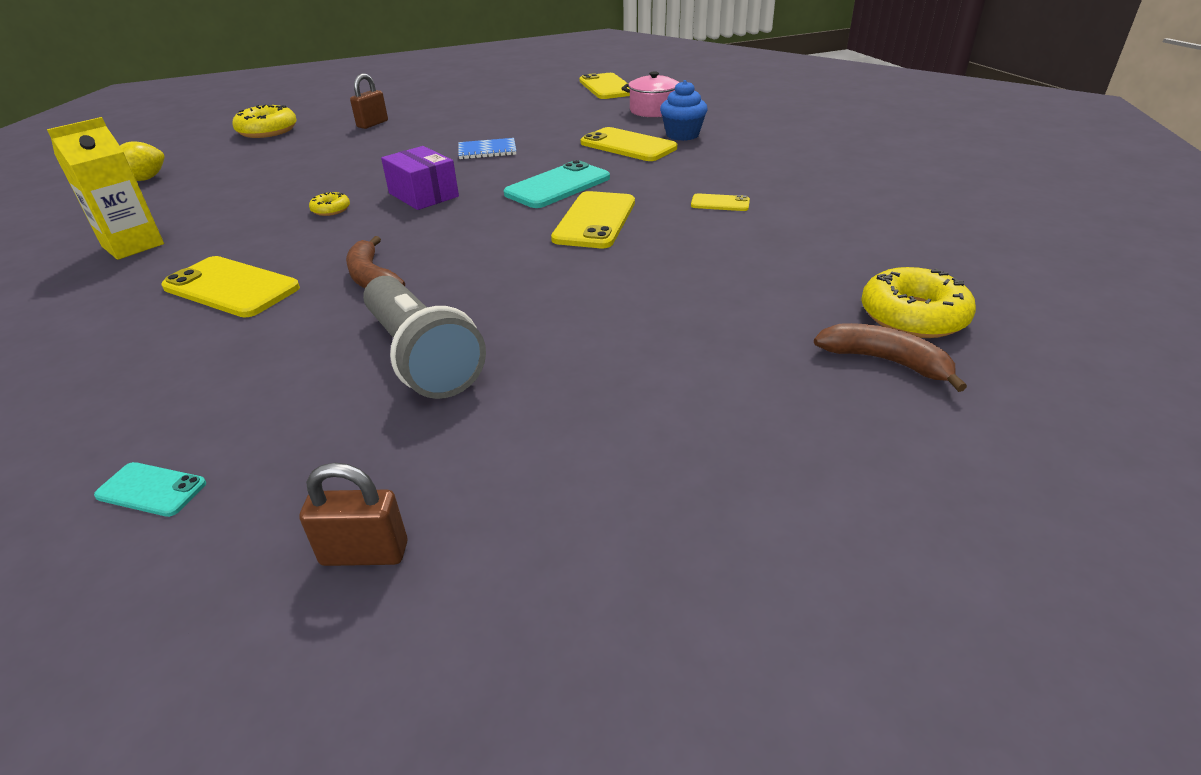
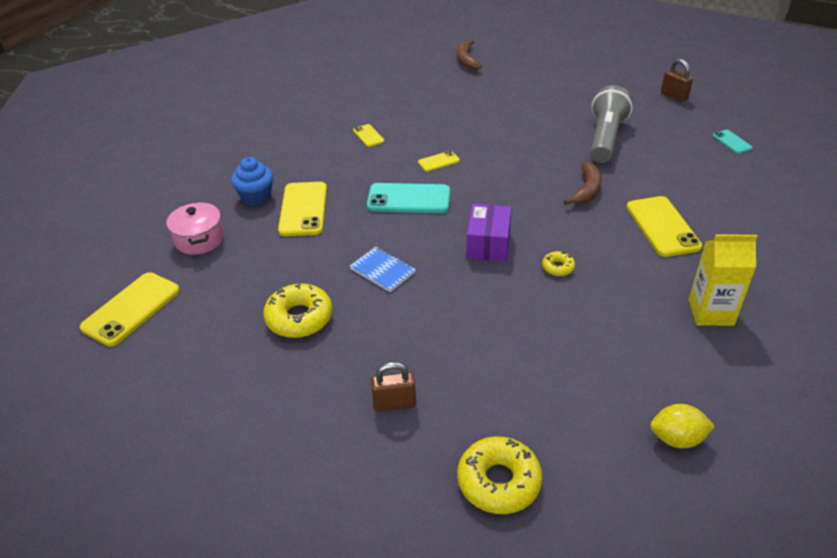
camera: 130 degrees left, 5 degrees up
(594, 220) = (439, 162): yellow phone -> yellow phone, size x0.51
(913, 316) = (427, 64): yellow donut -> yellow donut (299, 318)

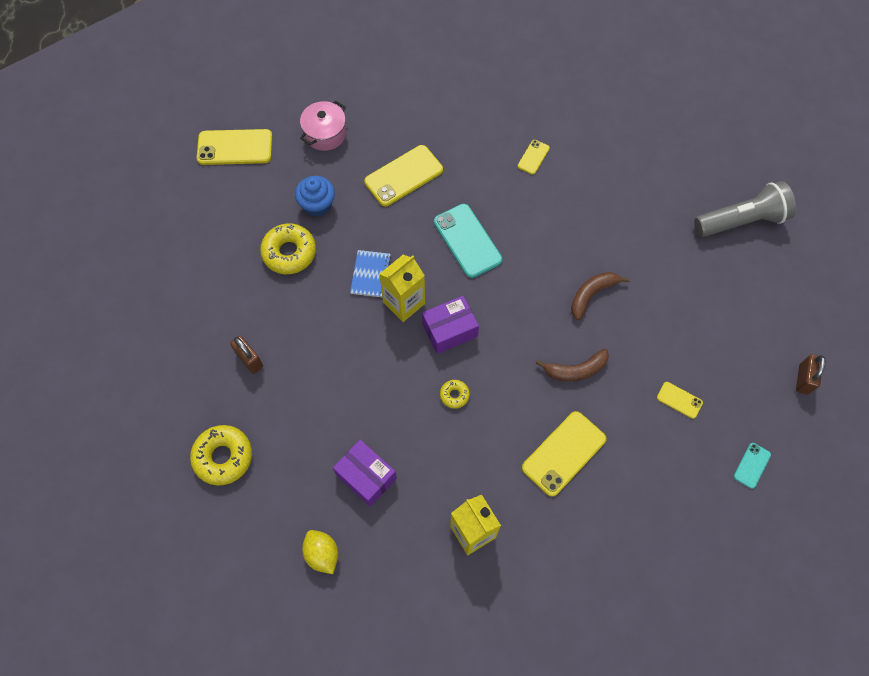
camera: 55 degrees right, 25 degrees up
(256, 197) = (396, 134): blue cupcake -> blue cupcake (317, 205)
(434, 261) = (404, 303): none -> yellow carton
(439, 162) = (534, 233): yellow phone -> yellow phone (679, 400)
(466, 61) = (723, 159): brown banana -> brown banana (592, 294)
(604, 364) = (366, 476): none -> purple box
(605, 138) = (673, 349): grey flashlight -> grey flashlight (741, 220)

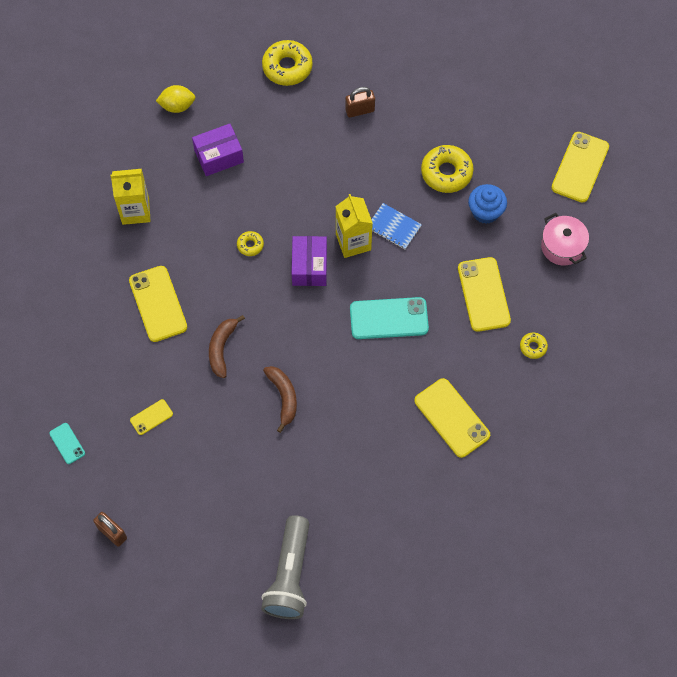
camera: 115 degrees right, 0 degrees up
(435, 122) = (533, 347): none -> yellow donut
(533, 157) = (451, 418): yellow phone -> yellow phone, size x1.96

